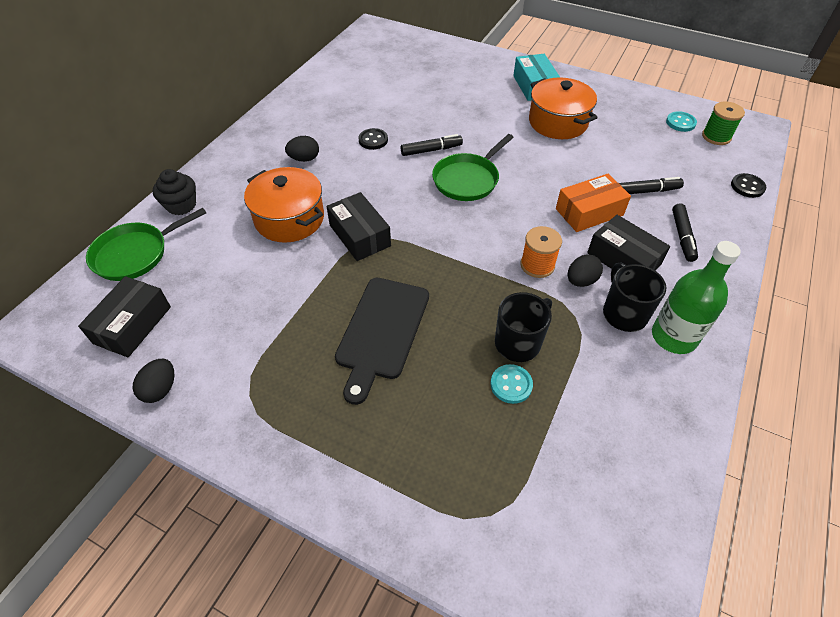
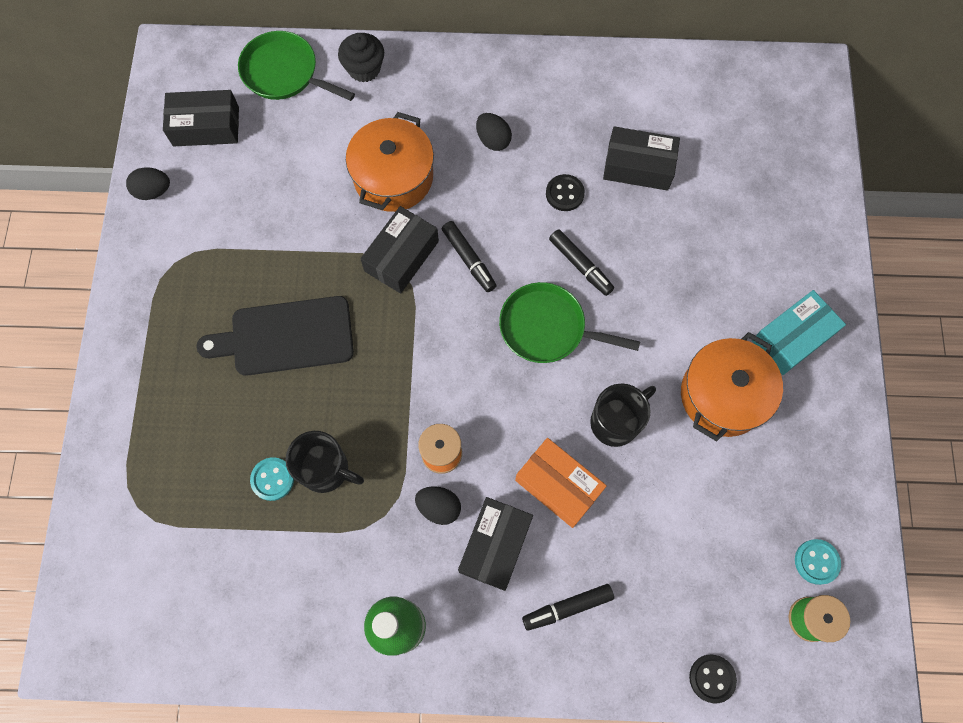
camera: 65 degrees right, 20 degrees up
(378, 104) = (638, 166): none -> black box
(624, 313) = (410, 565): black mug -> black mug (615, 422)
(647, 191) = (634, 546): black marker -> black marker (469, 259)

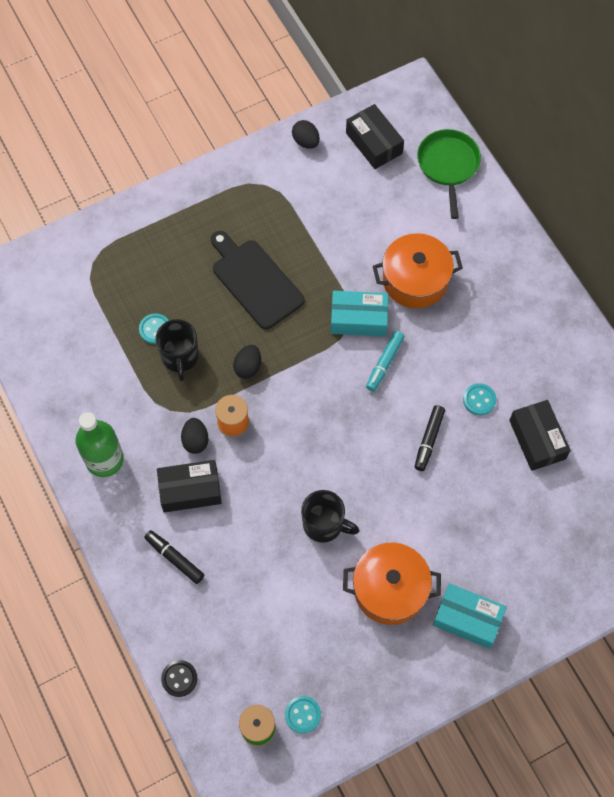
camera: 60 degrees right, 5 degrees down
(364, 68) = (487, 213): black cupcake -> none
(401, 256) = (358, 319): black box -> turquoise box
(469, 259) = (384, 363): black marker -> turquoise marker
(493, 140) = (489, 329): black egg -> black egg (248, 367)
(547, 328) = (366, 442): green pan -> none
(558, 485) = (255, 509): orange box -> none
(564, 193) = (479, 400): black button -> turquoise button

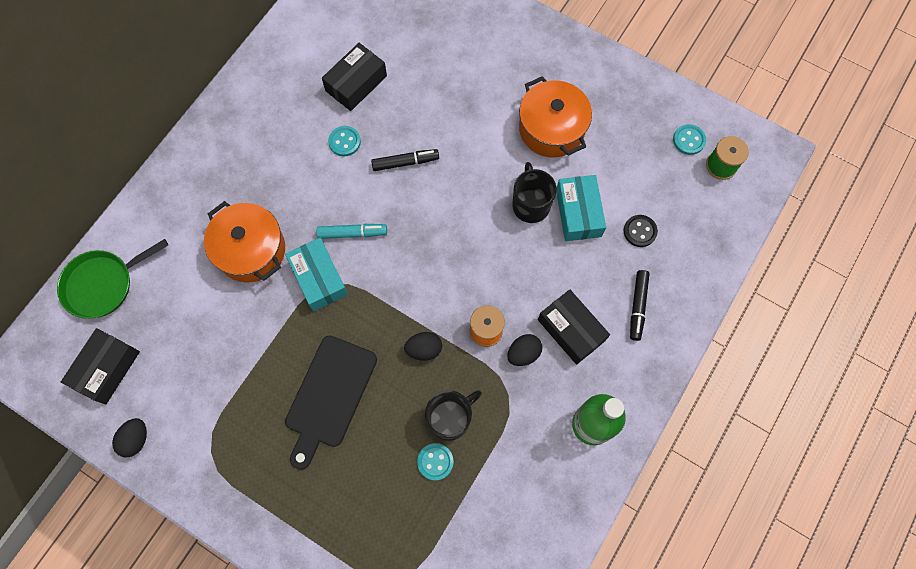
camera: 120 degrees left, 5 degrees up
(179, 678) = (728, 244): black button -> black button (640, 231)
(467, 619) = (538, 65): turquoise box -> turquoise box (578, 213)

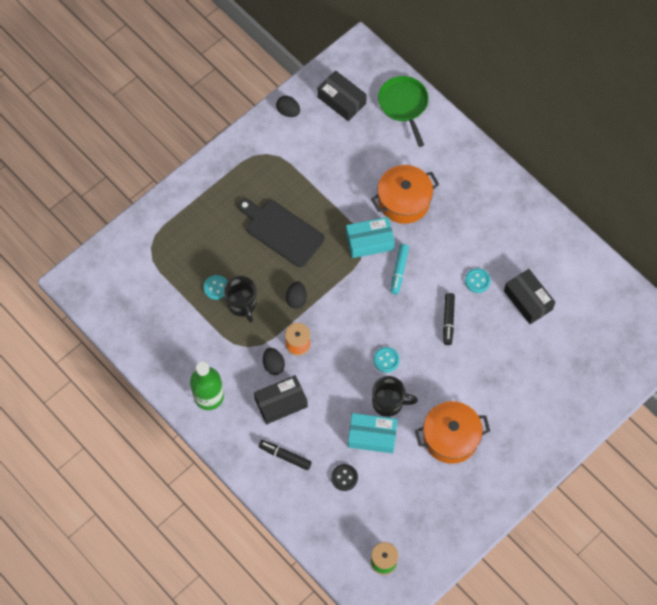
camera: 105 degrees right, 5 degrees down
(688, 140) = (413, 543): turquoise button -> turquoise button (386, 360)

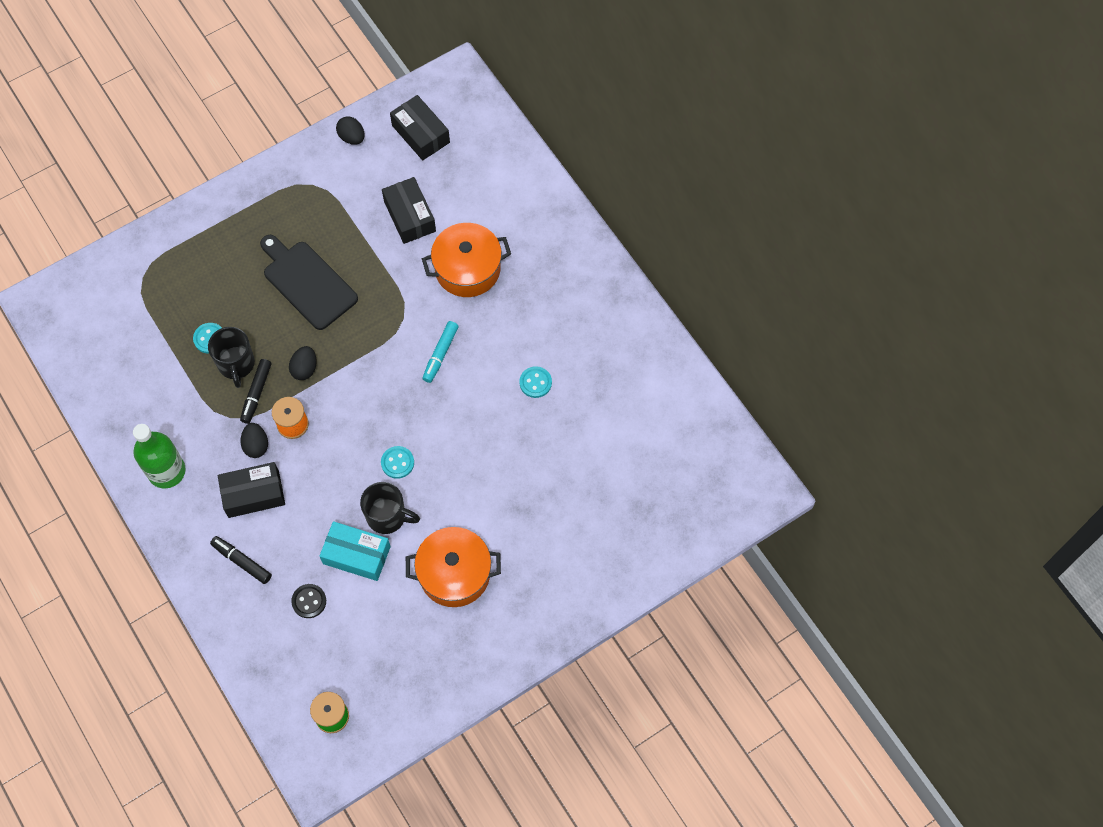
camera: 10 degrees right, 0 degrees up
(369, 241) = (413, 312): turquoise box -> none
(404, 105) = (496, 151): green pan -> none
(448, 320) = (487, 426): black marker -> black marker (256, 393)
(528, 300) = (593, 417): black box -> black box (410, 216)

